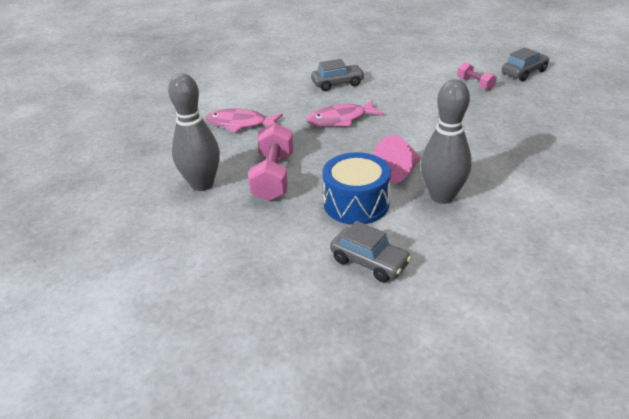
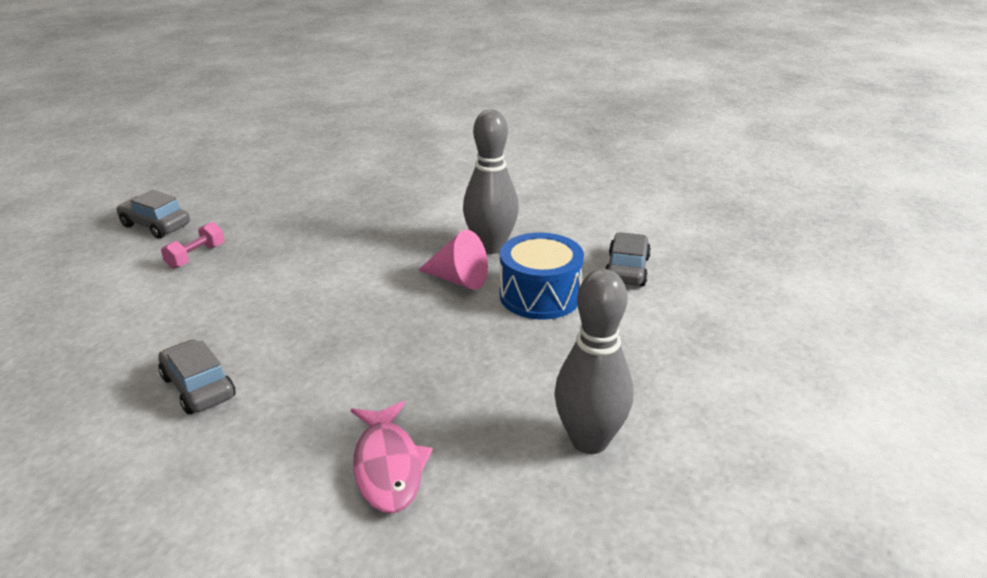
camera: 115 degrees left, 5 degrees down
(274, 177) = (526, 374): pink dumbbell -> none
(340, 119) = (337, 353): pink fish -> none

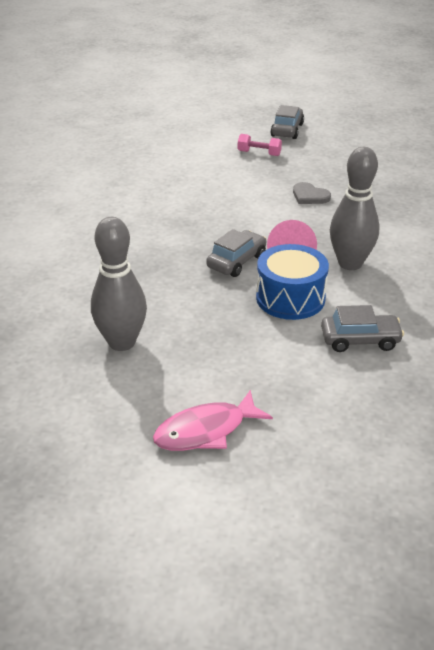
camera: 75 degrees right, 5 degrees up
(198, 387) = (127, 192): grey car -> grey car (236, 261)
(334, 242) = (309, 196): none -> grey heart
(388, 467) = (78, 268): pink fish -> pink fish (205, 431)

